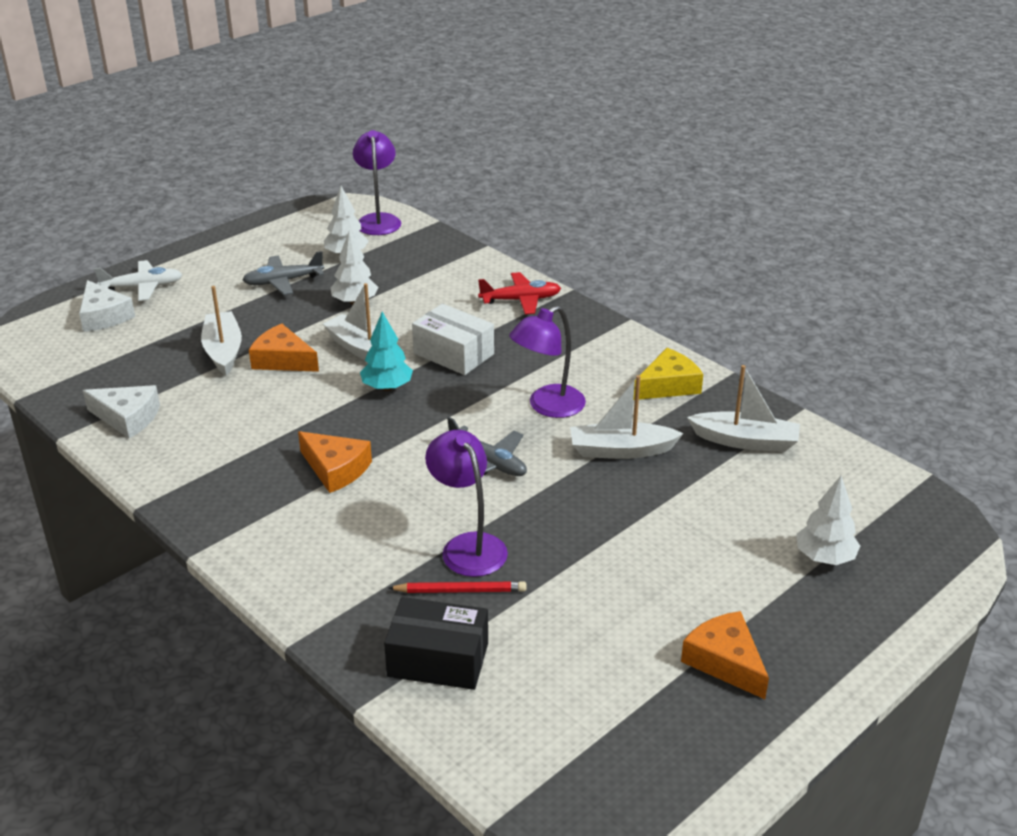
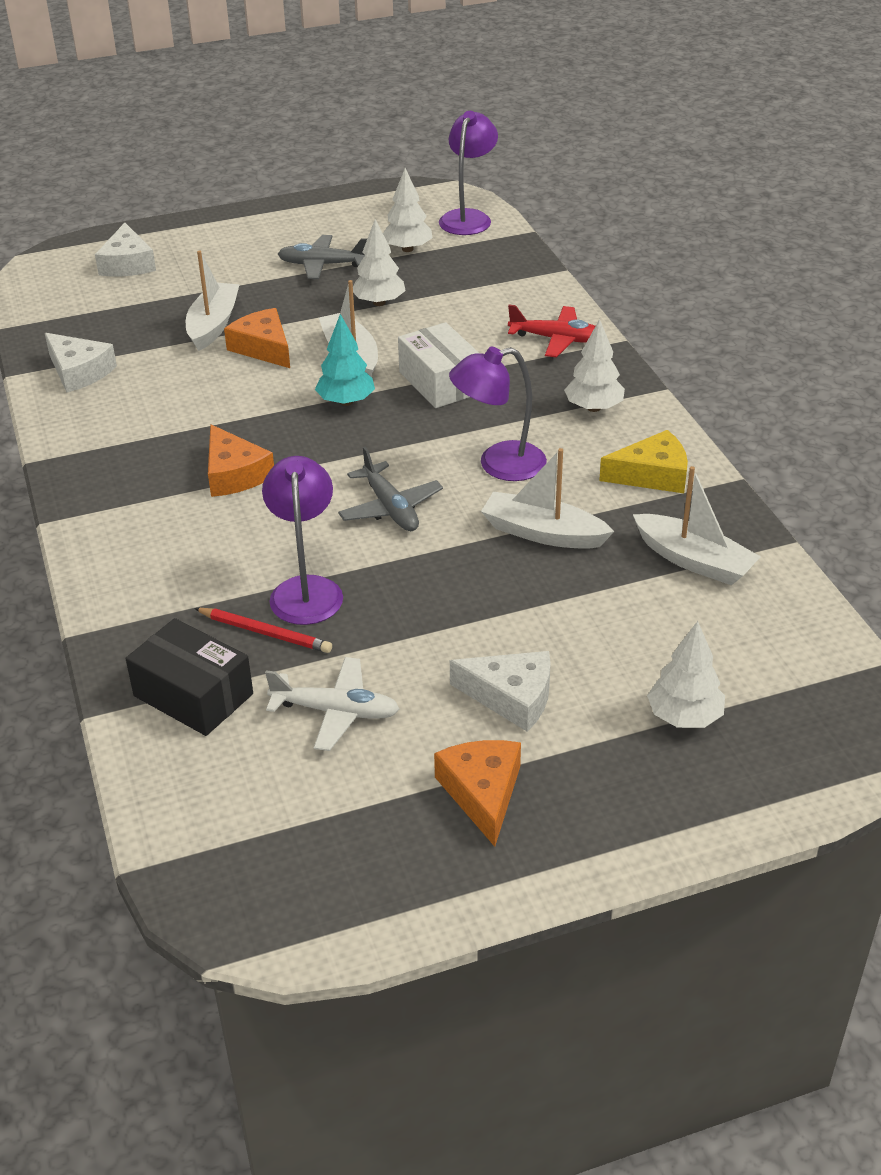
camera: 25 degrees right, 5 degrees up
(143, 287) = (183, 242): white plane -> white plane (336, 711)
(587, 346) = (593, 407): none -> white tree
(691, 582) = (511, 697): none -> white cheese

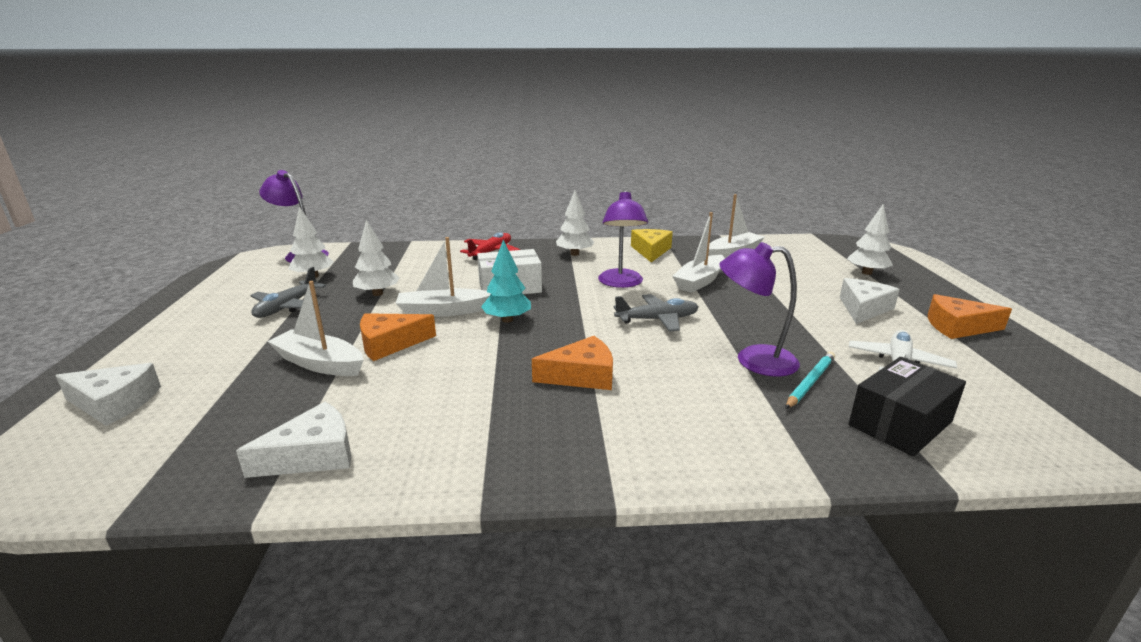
camera: 75 degrees left, 15 degrees down
(265, 633) = (810, 382): red pencil -> turquoise pencil

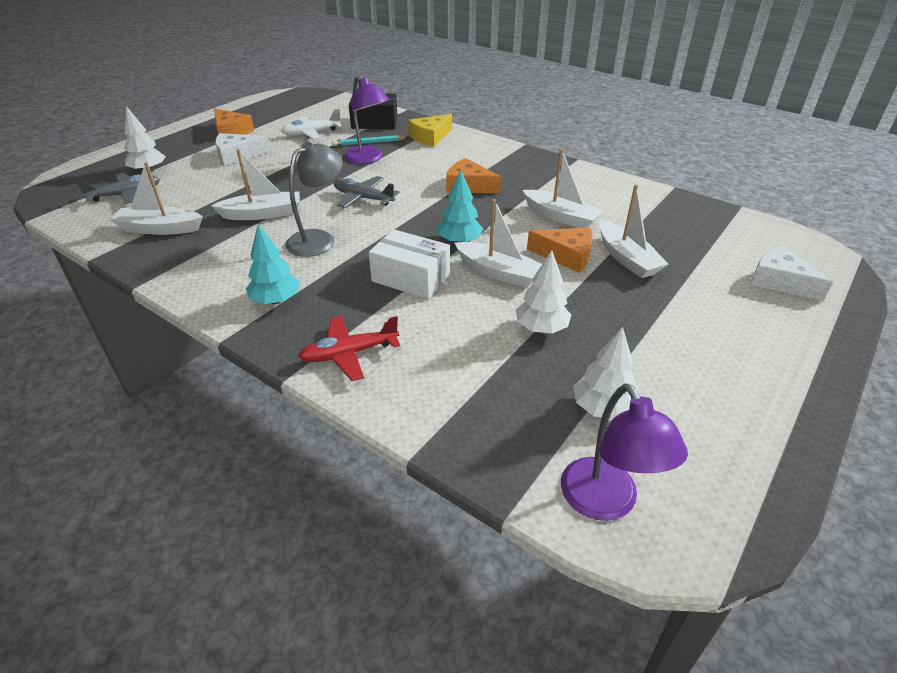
camera: 140 degrees left, 15 degrees up
(287, 307) = (645, 349): grey plane -> grey plane (125, 194)
(313, 455) = (643, 201): white cheese -> none
(425, 381) = (561, 217): none -> white boat
(574, 254) = (276, 300): white tree -> turquoise tree
(621, 283) = (318, 239): purple lamp -> grey lamp
(651, 251) = (205, 267): yellow cheese -> yellow cheese (430, 137)

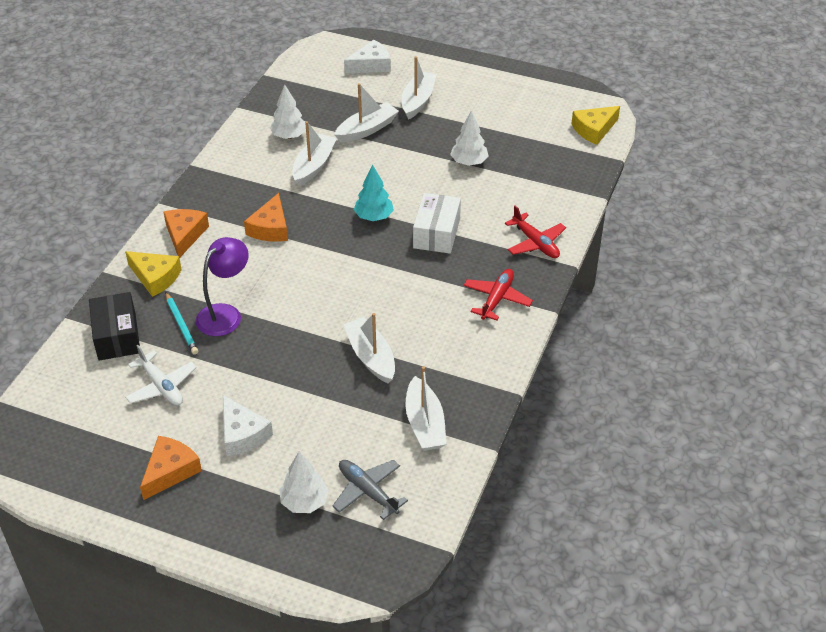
camera: 105 degrees left, 5 degrees up
(276, 300) = (497, 299): turquoise tree -> red plane
(318, 239) = (401, 302): grey lamp -> none
(363, 198) = (317, 294): grey plane -> none
(499, 272) = (411, 189): white boat -> white boat (418, 101)
(566, 256) = (374, 158): orange cheese -> orange cheese (185, 235)
(602, 408) = (530, 134): white tree -> white tree (289, 136)
(606, 503) = (594, 130): purple lamp -> yellow cheese
(780, 281) = (371, 65): white cheese -> white cheese turned 150 degrees counterclockwise

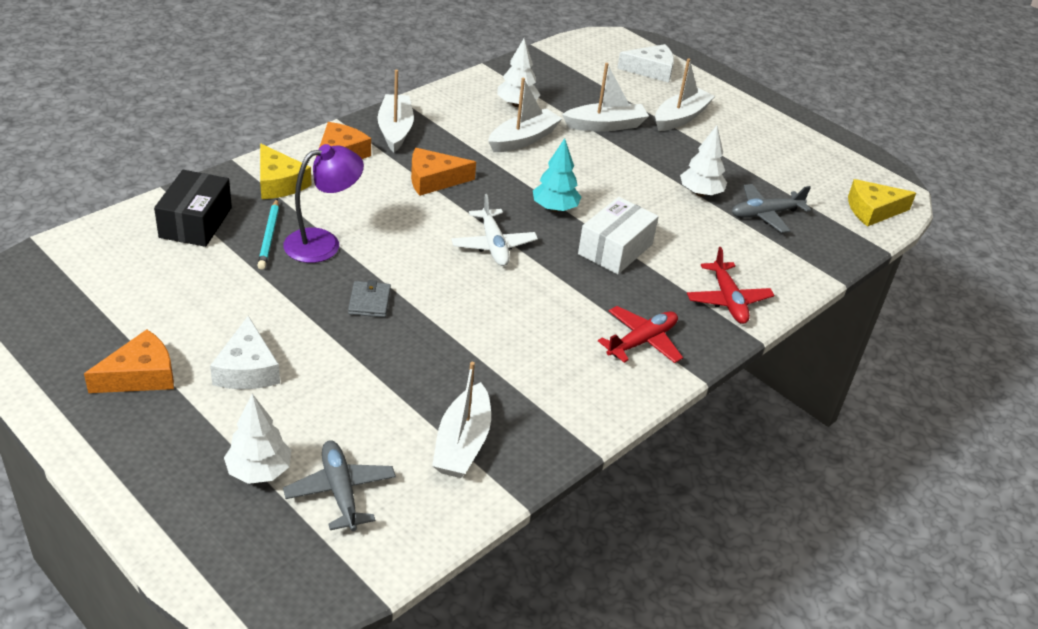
camera: 20 degrees right, 5 degrees down
(162, 386) = (201, 287): white plane -> white plane (493, 245)
(270, 228) = (434, 180): orange cheese -> orange cheese turned 45 degrees clockwise
(291, 347) = (369, 302): none -> grey wallet
(371, 357) = (450, 346): white boat -> white boat (395, 130)
(523, 162) = (765, 214): none -> grey plane

